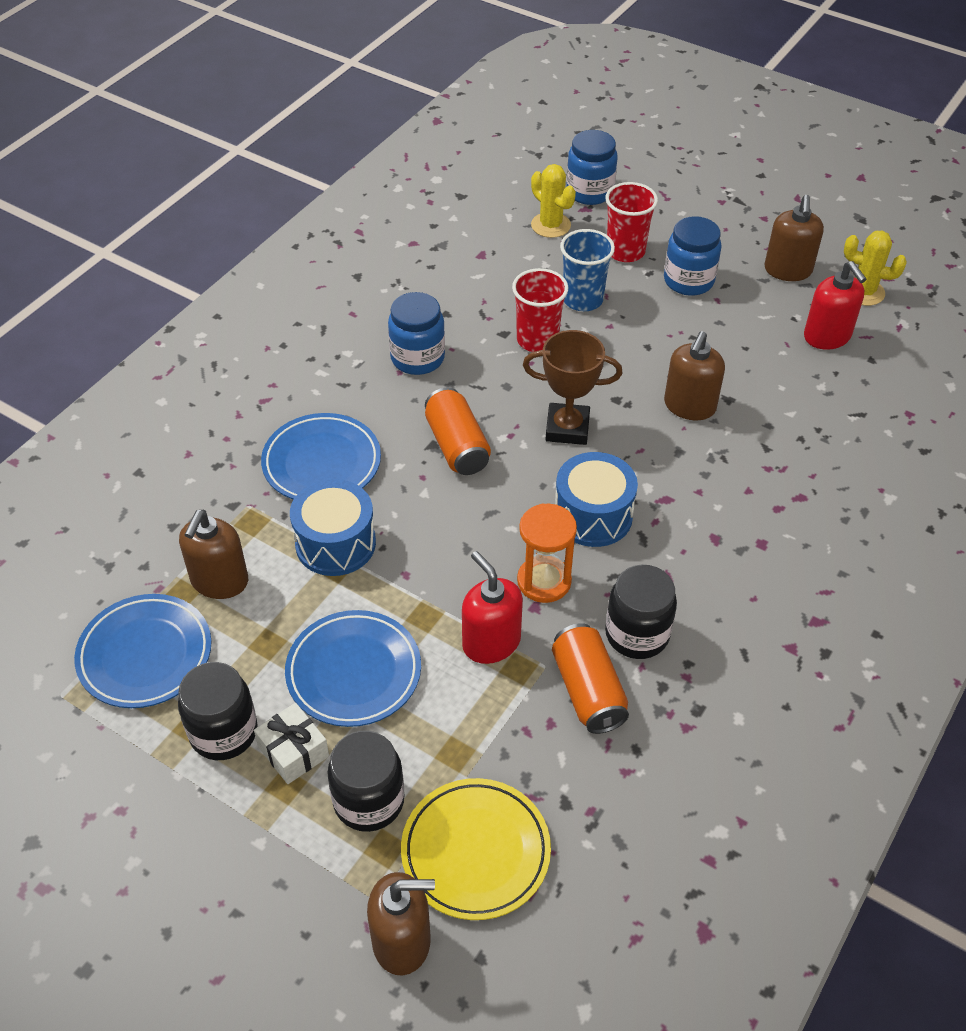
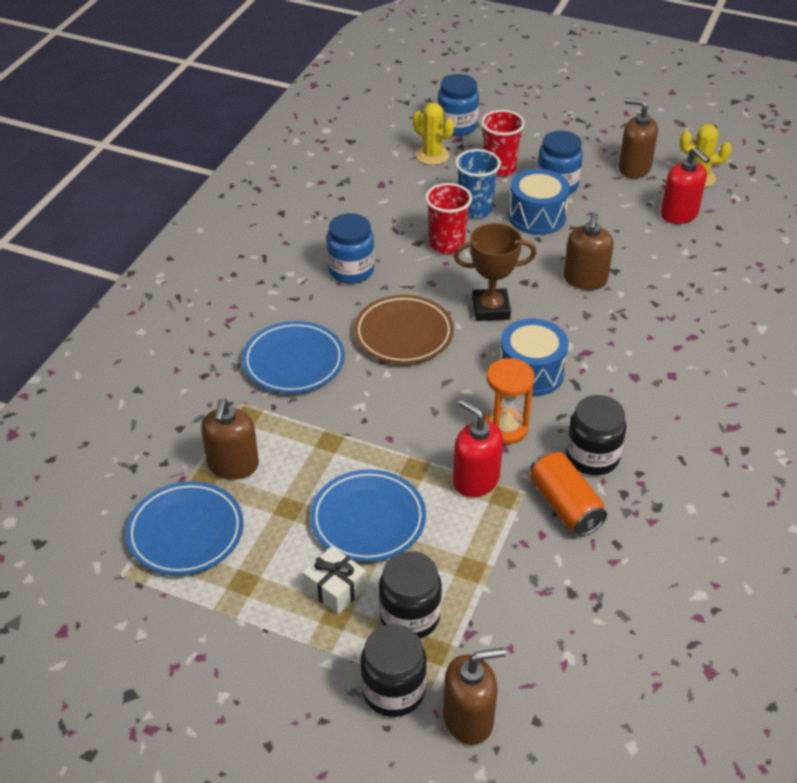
camera: 10 degrees left, 5 degrees down
(223, 732) = (271, 582): black jar -> black jar (393, 690)
(335, 543) = (324, 422): blue drum -> blue drum (537, 216)
(457, 446) = (403, 334): orange can -> brown plate
(475, 851) = (509, 641): yellow plate -> none
(788, 270) = (634, 168): brown soap dispenser -> brown soap dispenser turned 120 degrees clockwise

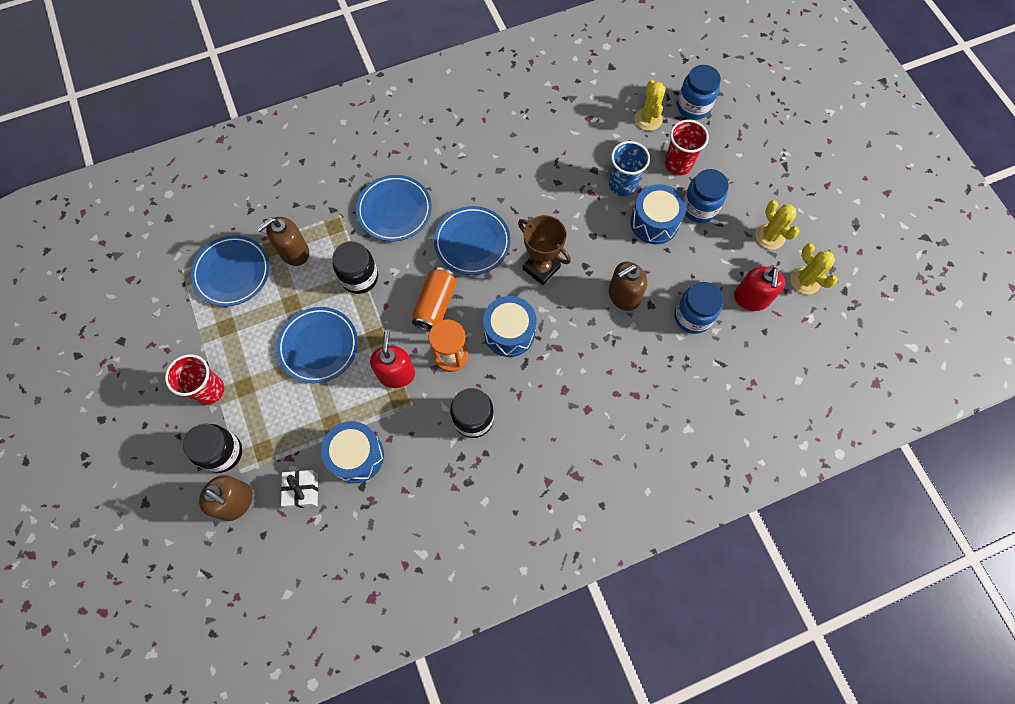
camera: 45 degrees right, 25 degrees up
(335, 588) = (260, 371): white gift -> white gift (302, 490)
(351, 270) = (496, 171): blue jar -> blue jar (692, 317)
(403, 334) = (472, 242): brown plate -> blue plate
(409, 616) = (274, 421): black jar -> black jar (359, 277)
(447, 244) = (573, 198): red cup -> red cup (209, 390)
(532, 573) = (357, 456): none -> blue drum
(565, 505) = (422, 433): orange can -> orange can (435, 305)
(634, 168) = (770, 236): brown soap dispenser -> yellow cactus

